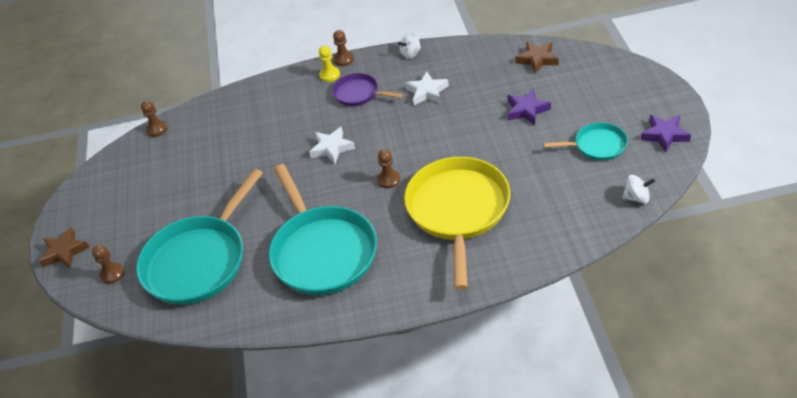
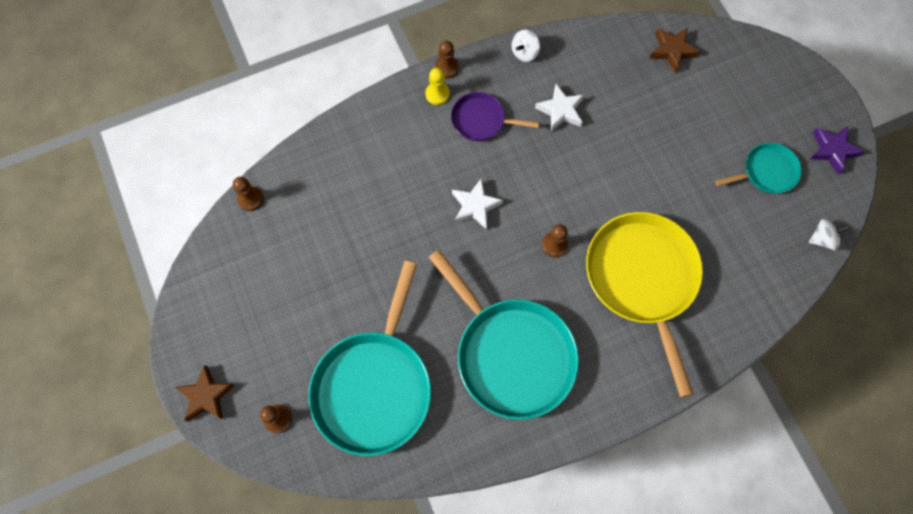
camera: 20 degrees left, 25 degrees up
(526, 110) = (679, 128): purple star -> none

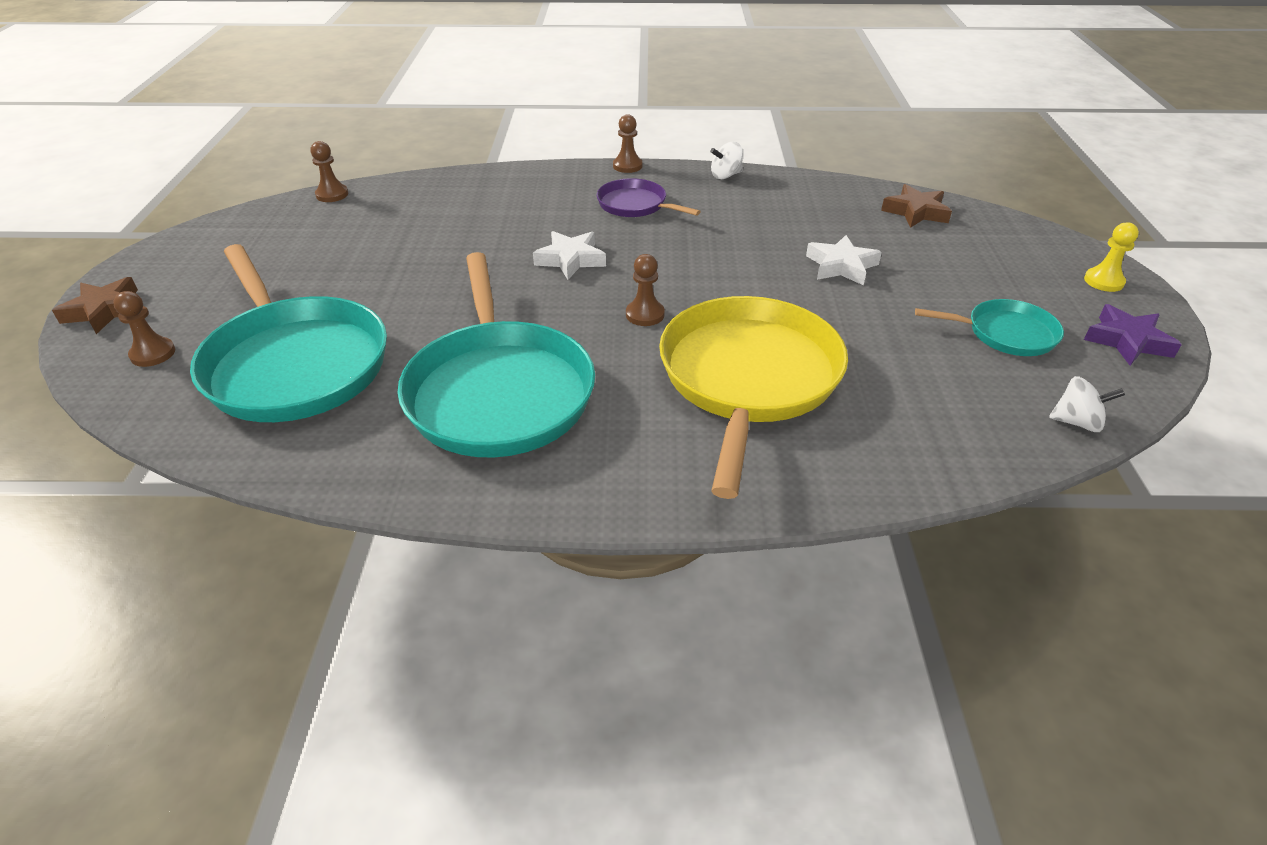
camera: 25 degrees right, 30 degrees down
(374, 386) = (294, 364): turquoise pan -> turquoise pan turned 75 degrees counterclockwise
(437, 94) = (601, 179): yellow pawn -> yellow pawn (1103, 281)
(560, 110) = (738, 220): white star -> white star (841, 266)

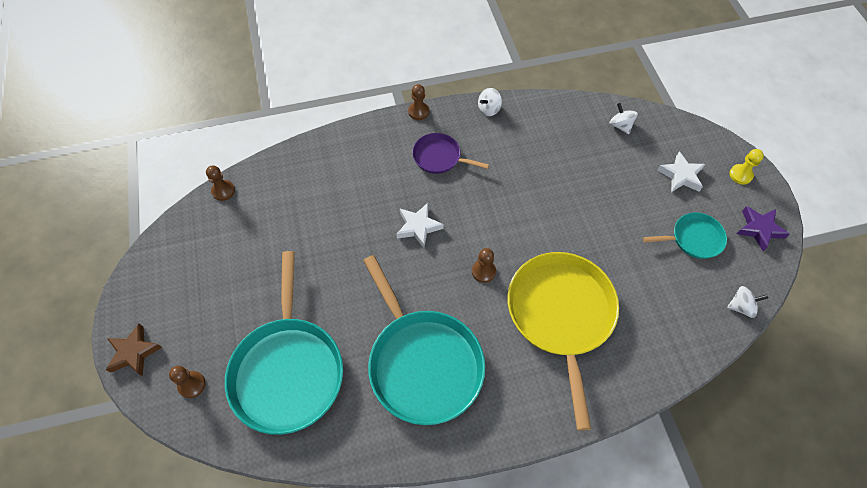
camera: 15 degrees left, 20 degrees up
(294, 364) = (288, 371): turquoise pan -> turquoise pan turned 45 degrees clockwise
(841, 266) = (587, 194): white star -> white star (681, 175)
(916, 212) = (620, 126): brown star -> white spinning top

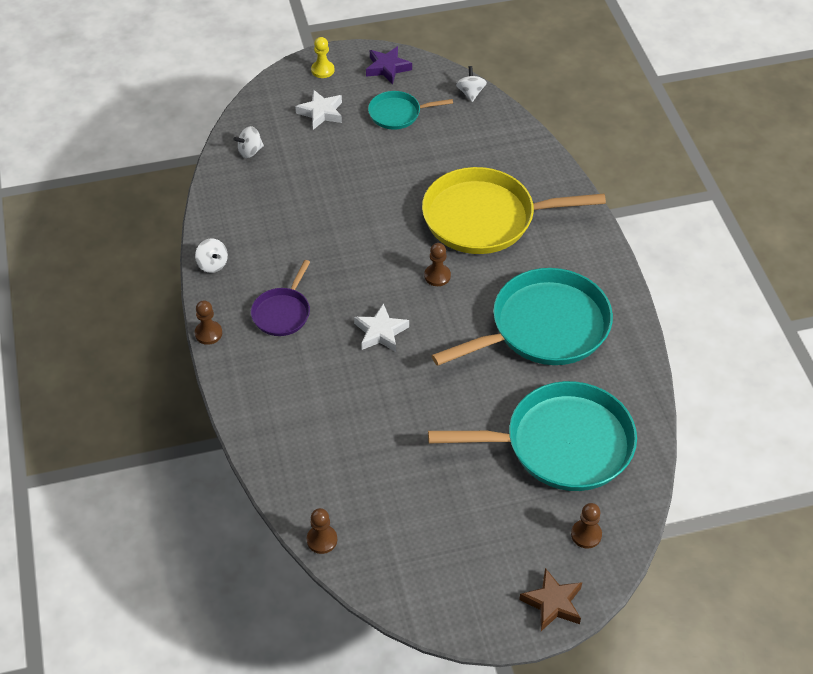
camera: 90 degrees left, 10 degrees down
(694, 238) = (397, 114): turquoise pan -> turquoise pan turned 90 degrees counterclockwise

